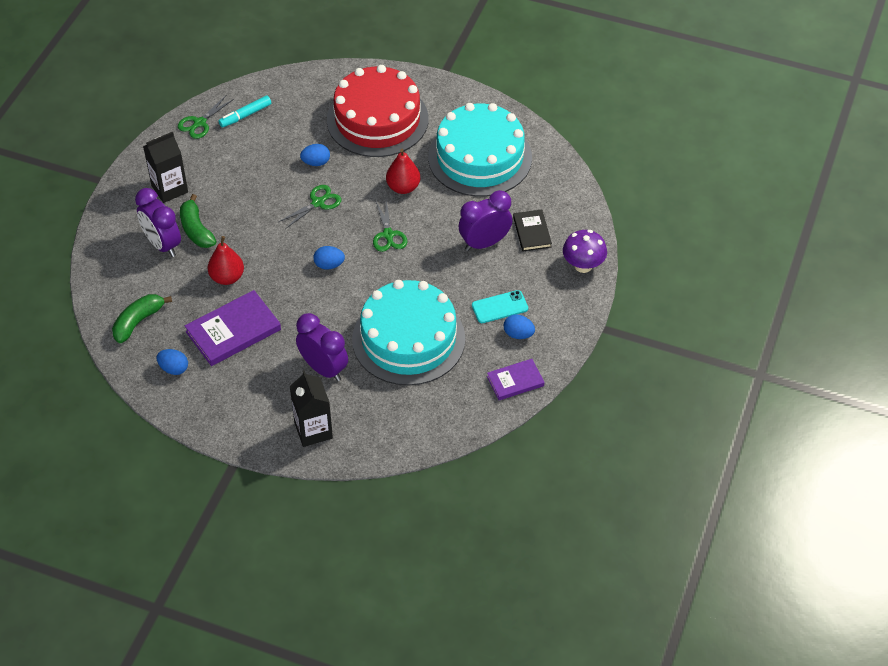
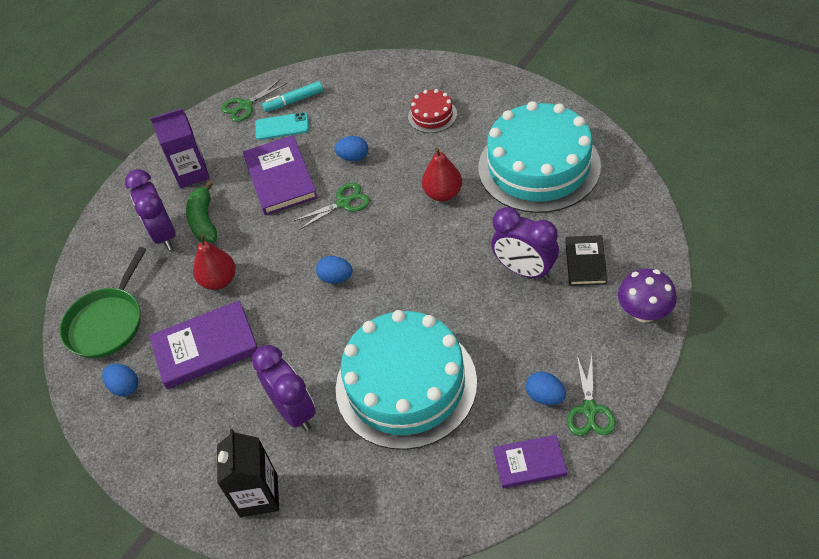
camera: 20 degrees right, 0 degrees up
(138, 322) = (107, 323): green banana -> green pan
(169, 189) = (192, 173): black carton -> purple carton
(254, 186) = (280, 178): none -> purple book
(377, 119) = (432, 115): red cake -> red cake, size x0.43
(388, 235) = (413, 248): green scissors -> green scissors (589, 410)
(484, 243) = (525, 270): purple clock -> purple clock turned 135 degrees counterclockwise
(499, 307) = (528, 356): turquoise phone -> turquoise phone (282, 126)

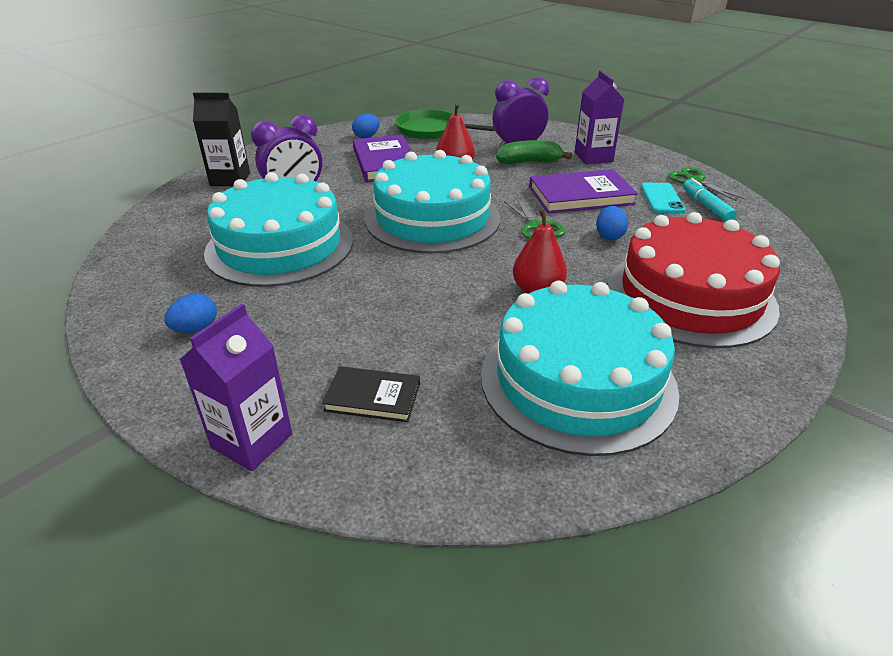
camera: 90 degrees right, 15 degrees down
(336, 278) = (432, 218): blue egg -> turquoise cake
(432, 115) = (690, 296): red cake -> red cake, size x2.31
(525, 270) = (385, 339): purple clock -> none
(529, 463) = (130, 307): purple book -> none
(589, 410) = (150, 359): green scissors -> none
(644, 312) = (252, 441): purple mushroom -> purple carton

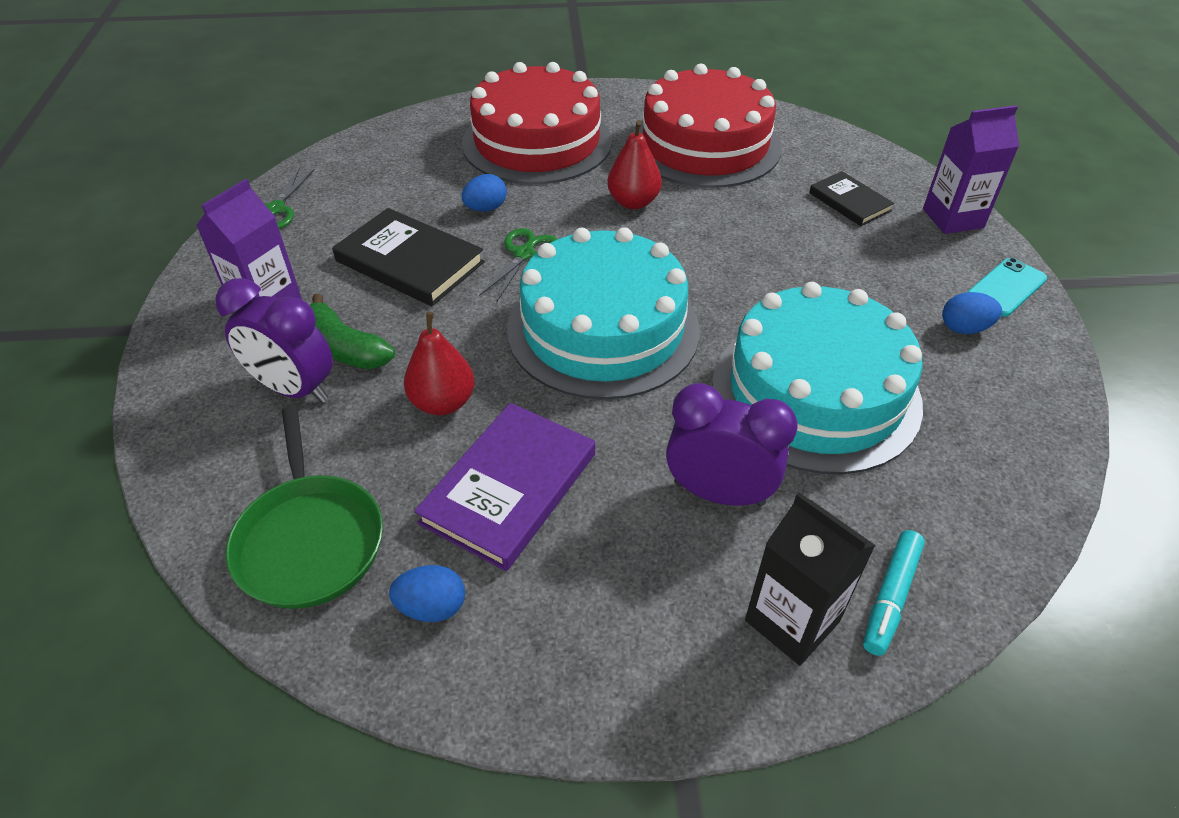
camera: 135 degrees left, 10 degrees up
(577, 381) = (705, 145): turquoise cake -> red cake
(581, 196) = (410, 261): purple book -> black book
(662, 198) = (353, 212): turquoise phone -> turquoise phone (1006, 287)
(706, 206) = (342, 184): turquoise marker -> turquoise marker (890, 597)

